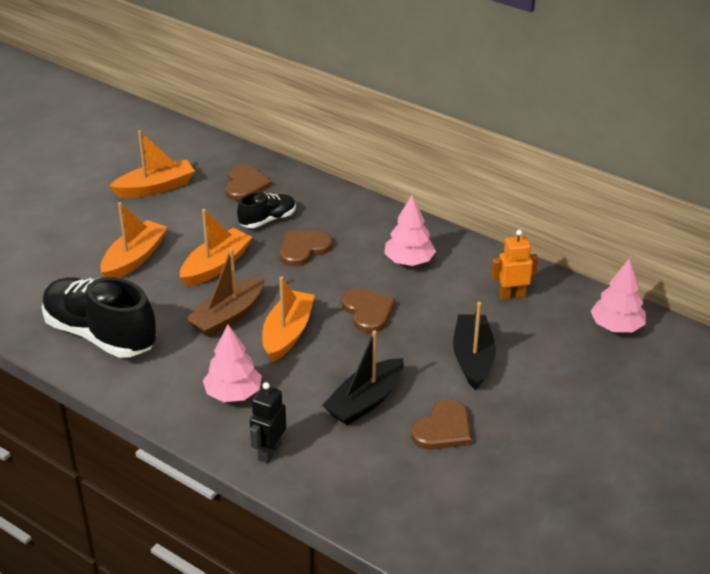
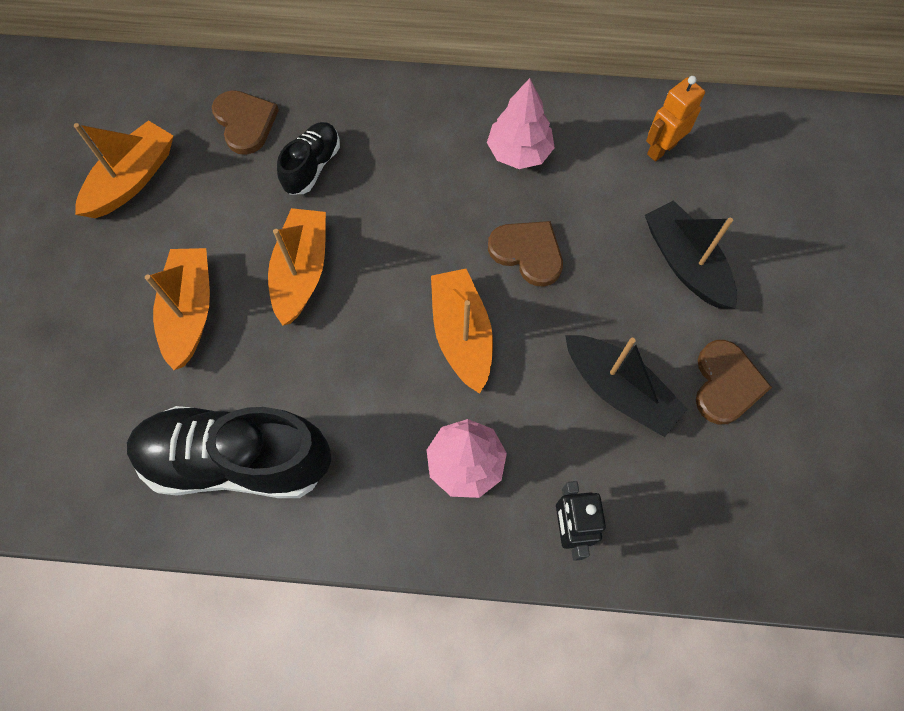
camera: 30 degrees left, 30 degrees up
(228, 316) = (374, 345): brown boat -> none
(303, 249) = (387, 192): brown heart -> none
(365, 401) = (618, 390): black boat -> black boat turned 60 degrees counterclockwise
(616, 326) = (792, 140): pink tree -> none

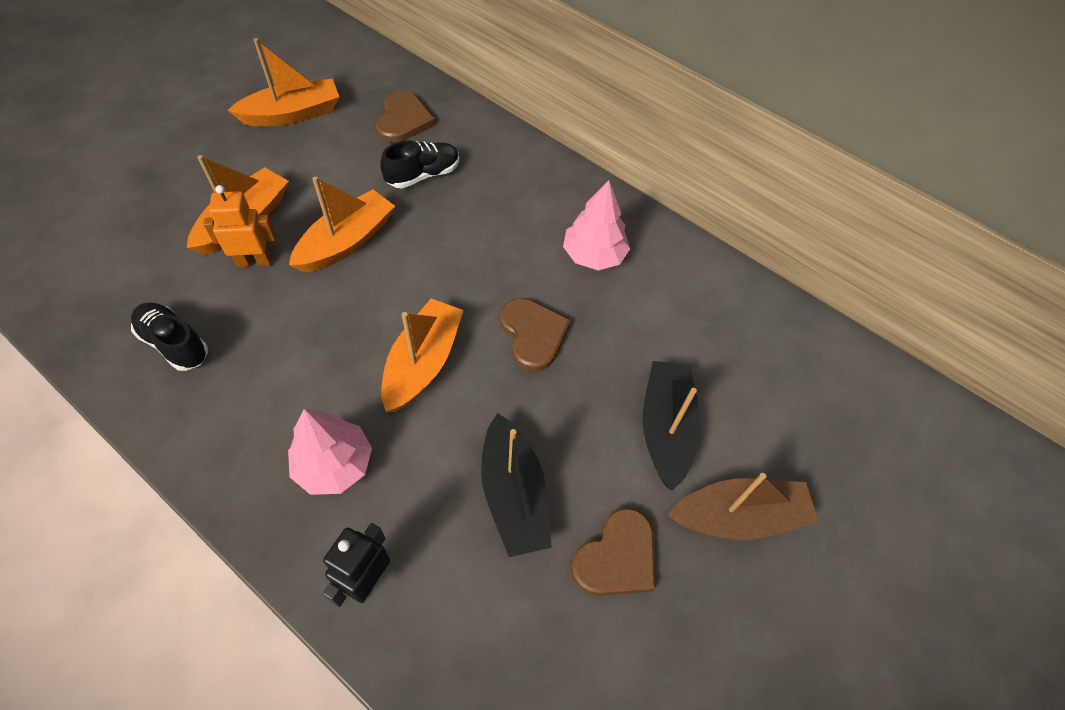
camera: 30 degrees right, 10 degrees down
(237, 460) = (174, 344): black shoe -> black shoe, size x0.52
(661, 149) = (722, 323): orange robot -> orange robot (254, 261)
(783, 296) = (738, 516): none -> brown boat

